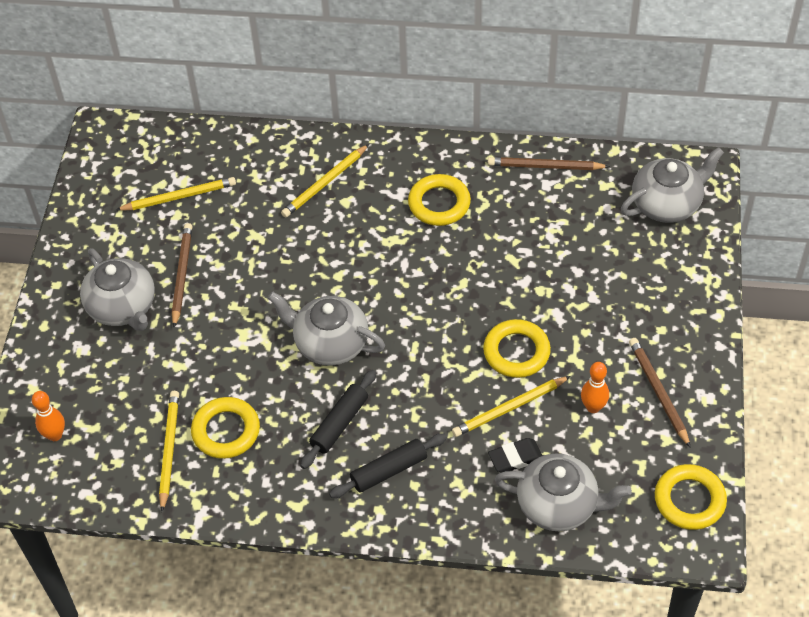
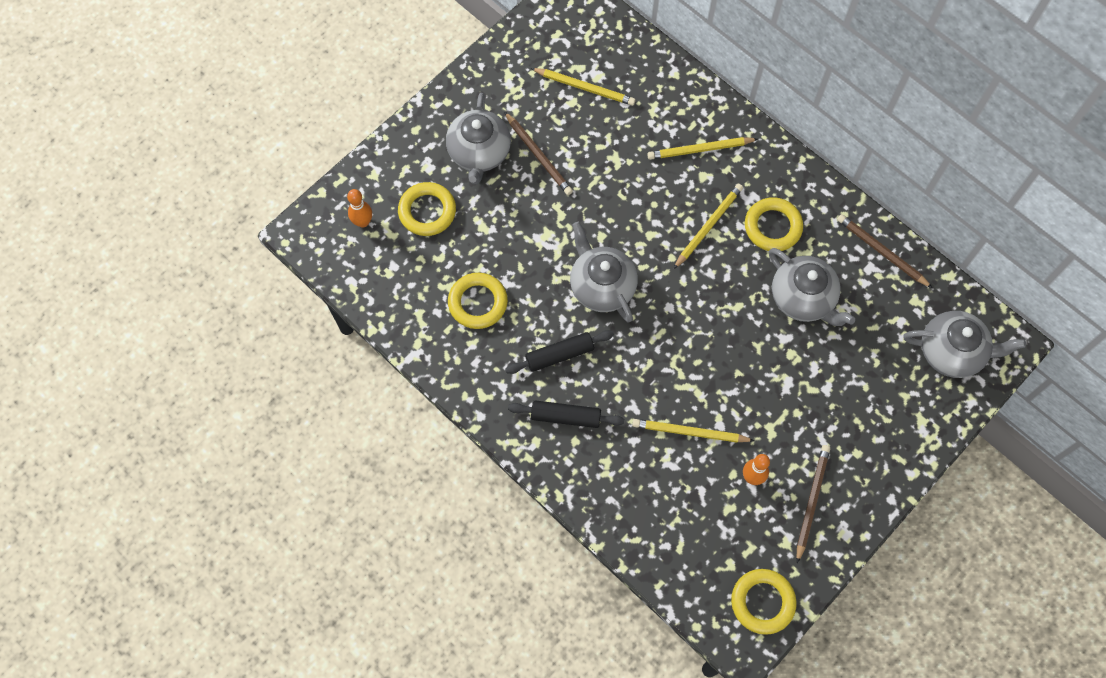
camera: 35 degrees right, 15 degrees up
(169, 450) = (429, 289): yellow pencil -> yellow pencil (708, 226)
(181, 275) = (538, 155): brown pencil -> brown pencil turned 105 degrees clockwise
(515, 457) = (663, 474): black eraser -> none
(516, 352) = (731, 391): yellow ring -> yellow ring (427, 211)
(558, 505) = (664, 533): grey teapot -> grey teapot (803, 298)

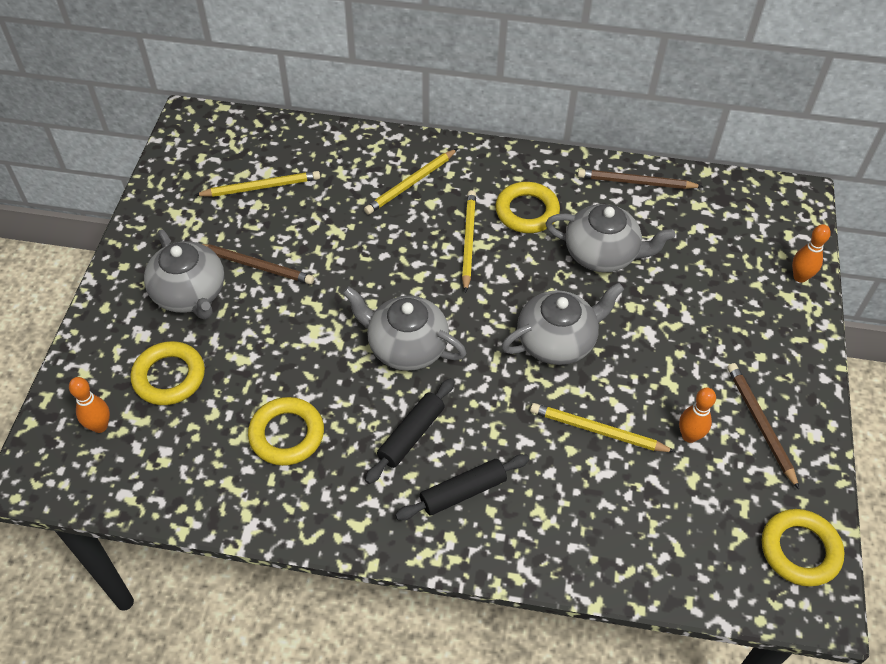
camera: 35 degrees left, 15 degrees down
(690, 432) = (598, 431): yellow pencil -> yellow pencil turned 45 degrees clockwise
(945, 411) = (800, 277): none -> orange bowling pin
(952, 352) = (762, 227): grey teapot -> grey teapot (557, 341)

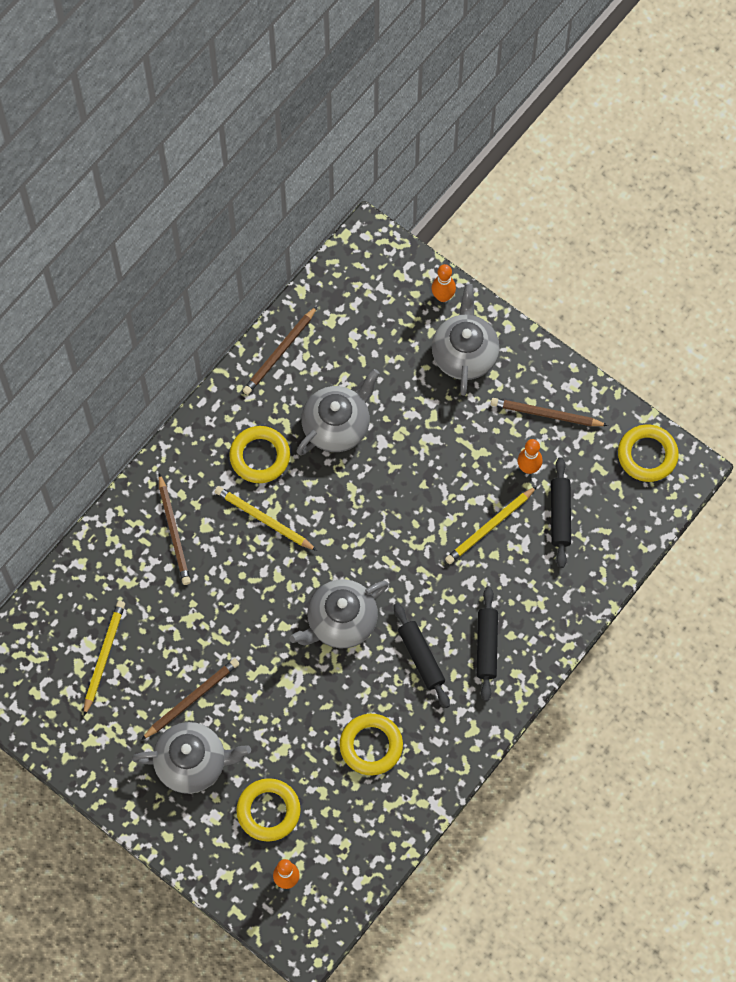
camera: 60 degrees left, 15 degrees up
(411, 184) = (174, 532): yellow pencil -> brown pencil
(557, 341) = (399, 509): grey teapot -> grey teapot (464, 353)
(661, 493) = (560, 515): none -> black rolling pin

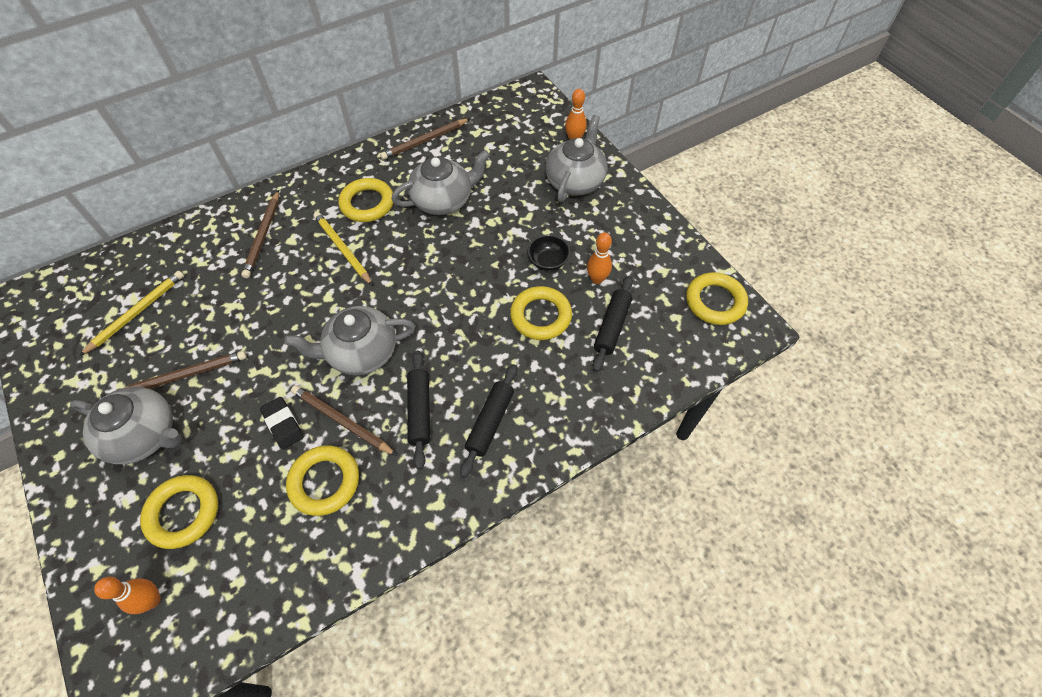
camera: 20 degrees right, 10 degrees down
(308, 711) = (283, 424): none -> black eraser
(474, 464) = (548, 261): none -> black bowl
(490, 527) = (540, 316): yellow pencil -> yellow ring
(546, 414) = (629, 243): brown pencil -> brown pencil (342, 421)

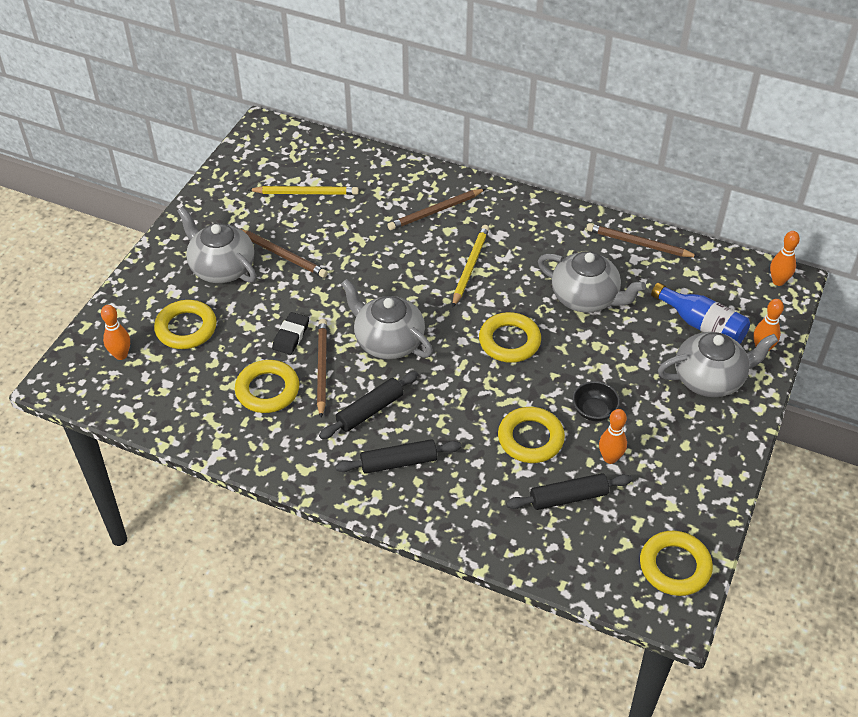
camera: 55 degrees right, 10 degrees down
(145, 435) = (221, 268): grey teapot -> grey teapot turned 150 degrees clockwise
(367, 204) = (530, 251): yellow ring -> yellow ring (509, 341)
(527, 96) = (778, 281): none -> orange bowling pin
(527, 155) = (702, 325): none -> blue bottle

